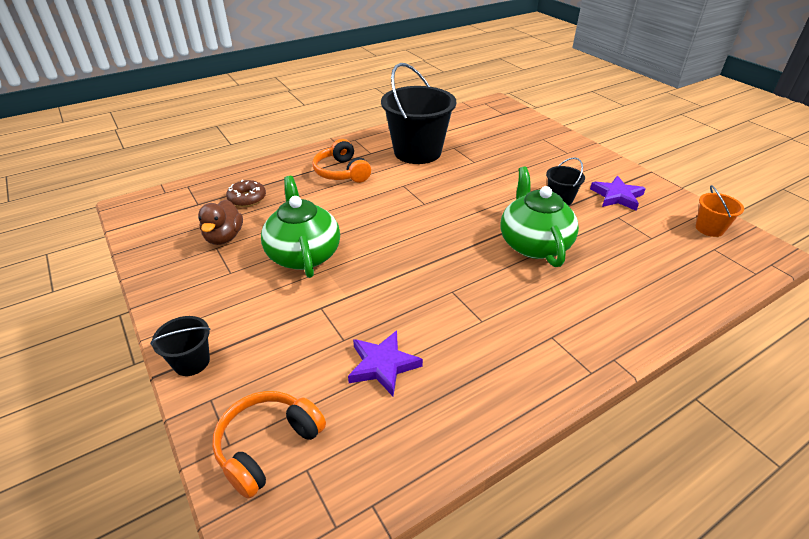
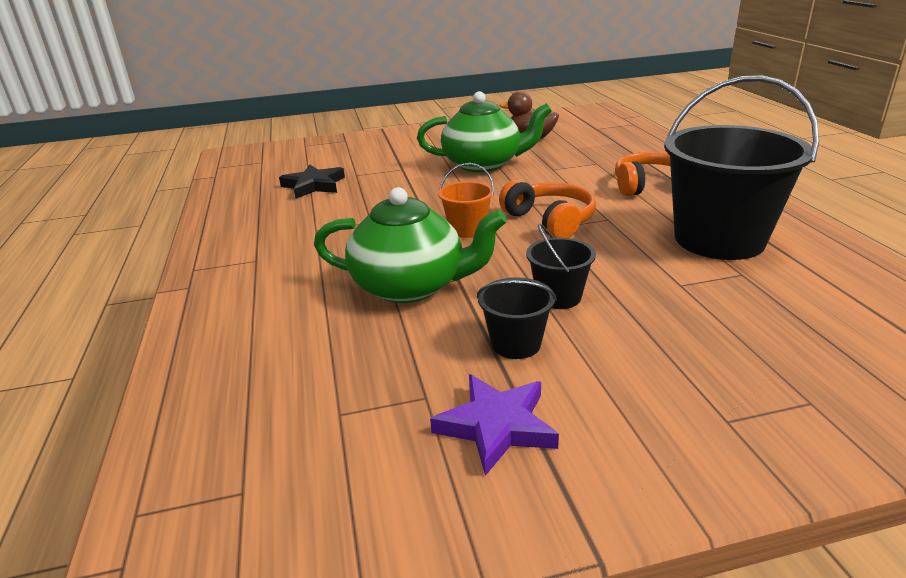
camera: 110 degrees right, 10 degrees down
(191, 362) = (384, 135): black bucket -> black bucket (558, 297)
(247, 199) = (599, 144): brown donut -> none
(267, 445) = (291, 153): orange headphones -> orange headphones (550, 221)
(383, 365) = (314, 185): purple star -> black star
(709, 228) = (298, 529): orange bucket -> orange bucket (467, 229)

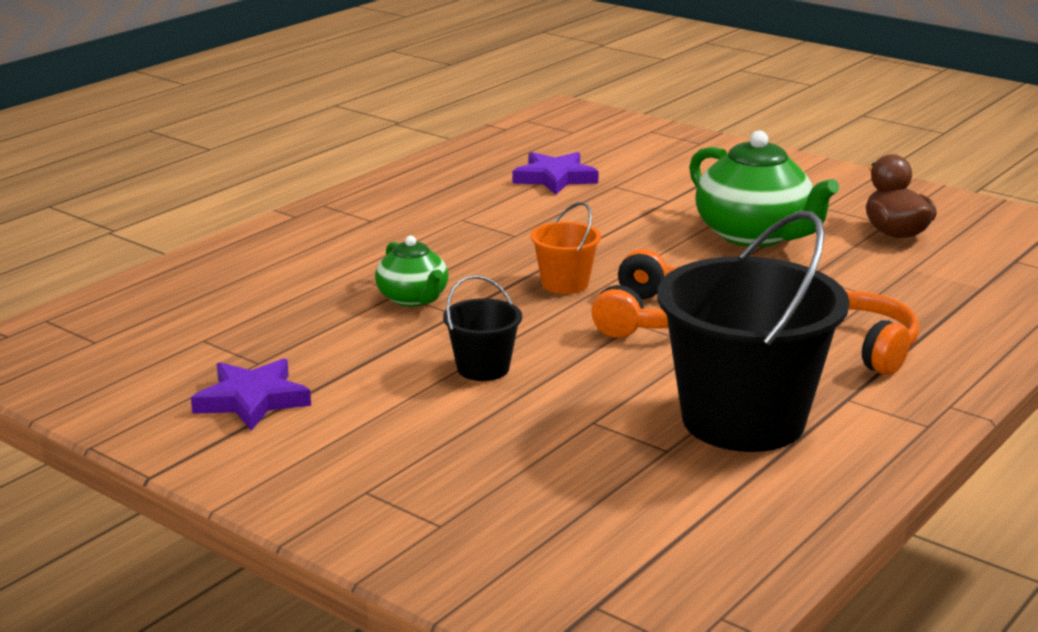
camera: 50 degrees right, 5 degrees down
(314, 185) = (554, 178): black star -> purple star
(411, 286) = (413, 299): green teapot -> green teapot, size x0.57
(516, 344) = (375, 373): black bucket -> none

